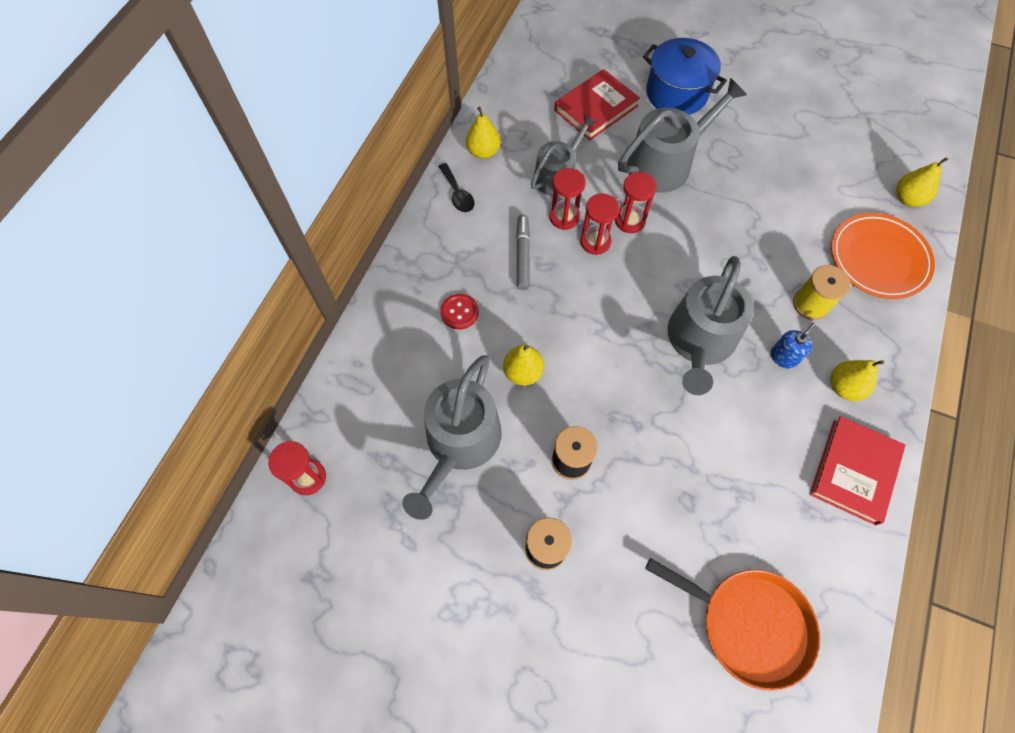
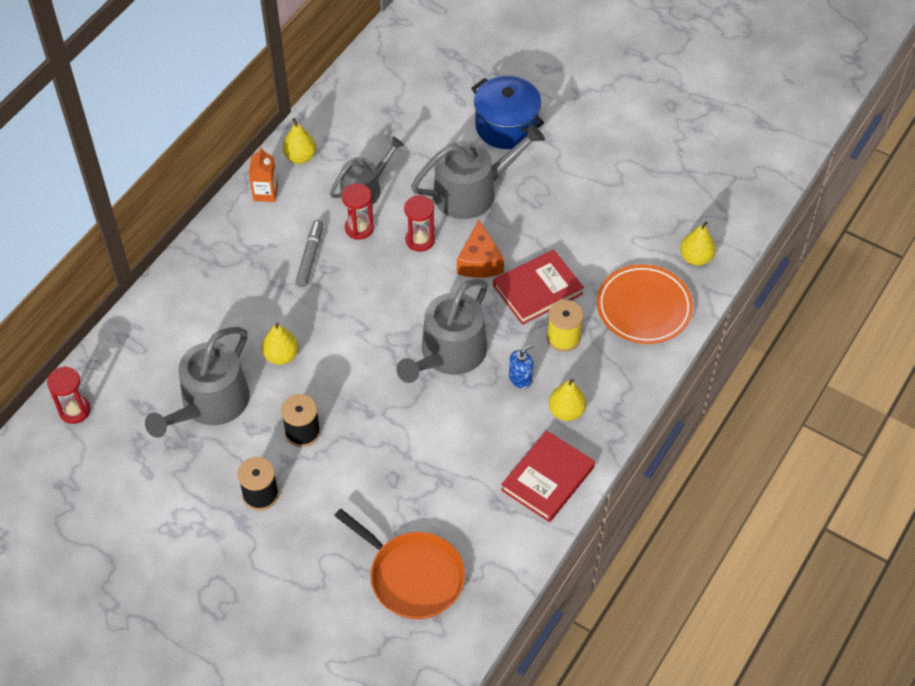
camera: 10 degrees right, 10 degrees down
(458, 194) = (265, 193): black spoon -> orange carton
(459, 312) = (239, 297): red button -> none
(595, 242) = (381, 254): red hourglass -> none
(596, 108) = (421, 130): red book -> red book (537, 290)
(697, 235) = (479, 262): none -> orange cheese

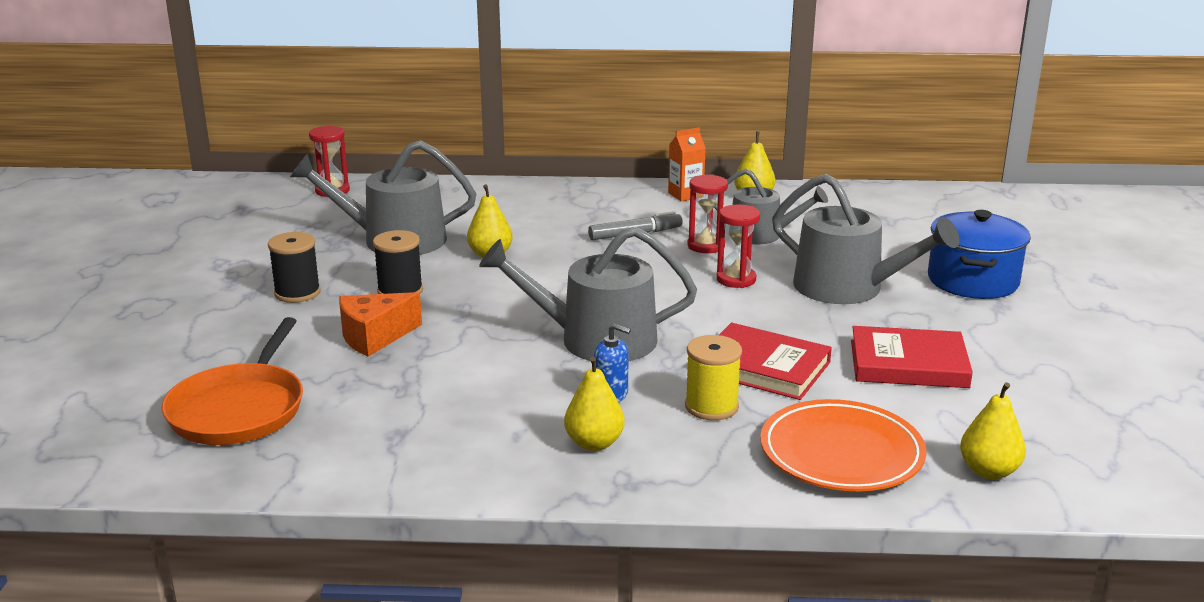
camera: 60 degrees right, 30 degrees down
(479, 262) = (754, 320): orange cheese -> orange cheese (374, 337)
(548, 479) = (468, 461): red book -> red book (908, 364)

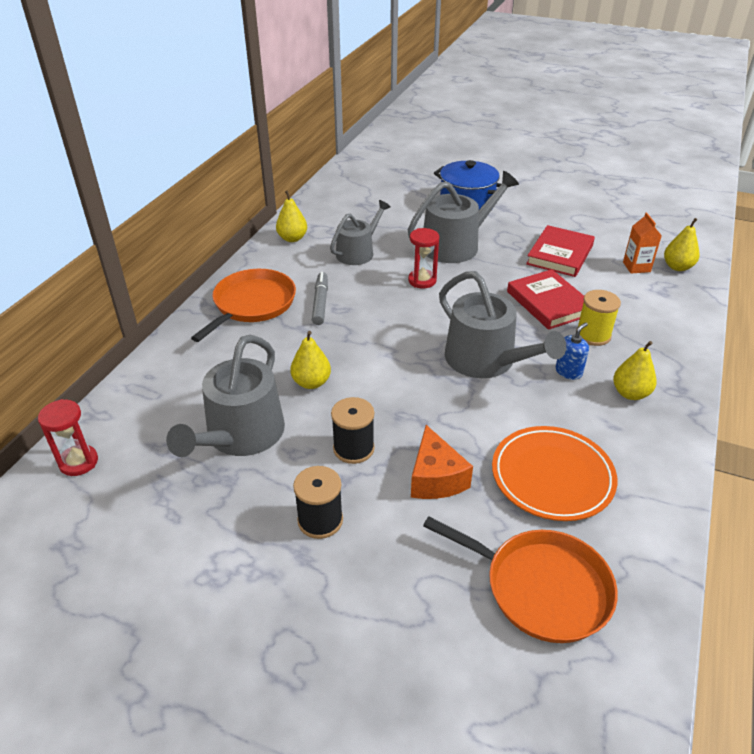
camera: 70 degrees left, 15 degrees up
(595, 339) = (486, 361): grey watering can -> grey watering can turned 60 degrees counterclockwise
(602, 204) = (252, 304): none -> orange pan
(685, 195) = (265, 264): orange carton -> orange carton (636, 267)
(706, 246) = (361, 278): red hourglass -> none
(764, 367) = (549, 303): red book -> red book turned 75 degrees counterclockwise
(841, 453) = (654, 305): orange plate -> orange plate (552, 477)

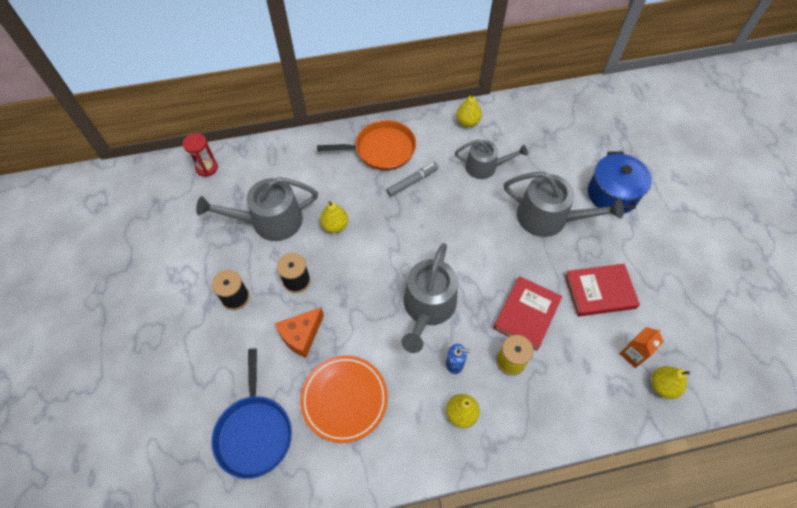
camera: 55 degrees right, 20 degrees up
(422, 280) = (485, 222): red hourglass -> none
(541, 587) = (254, 432): orange pan -> blue pan

